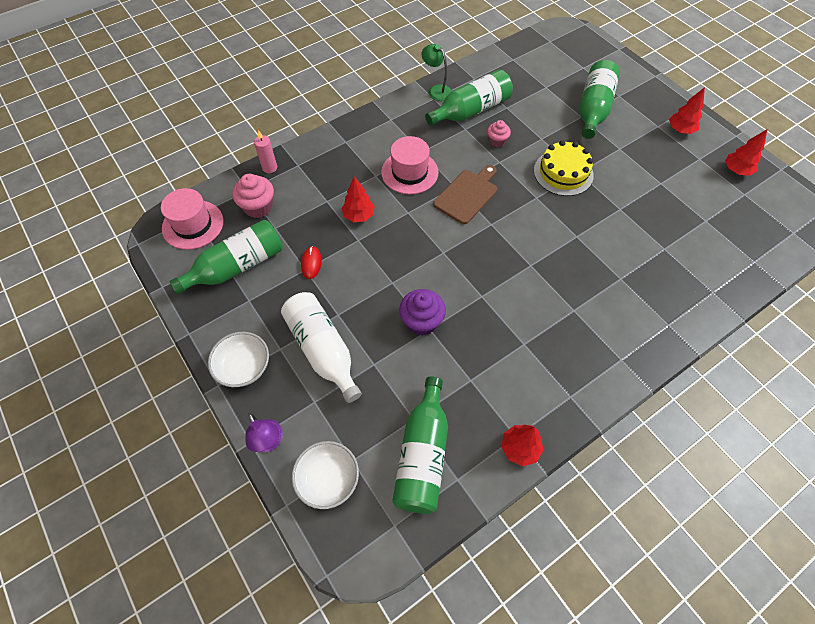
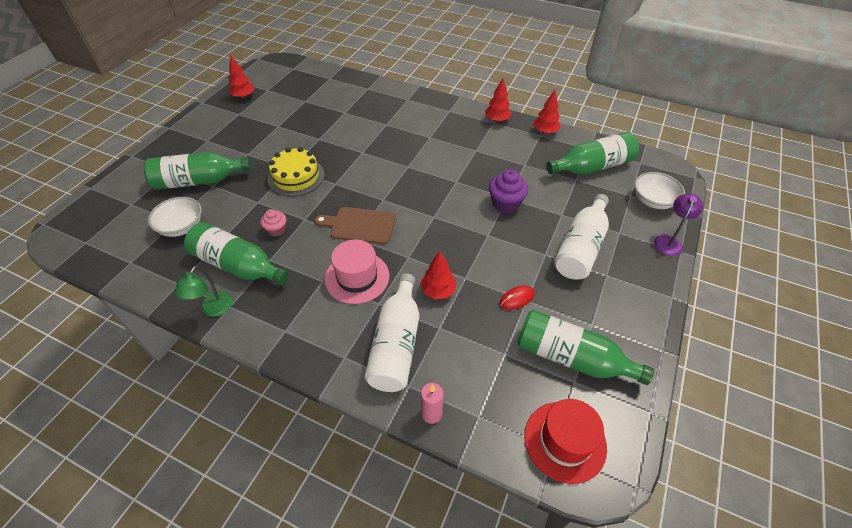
camera: 120 degrees left, 10 degrees down
(193, 225) = (565, 441): pink hat -> red hat
(244, 367) = (643, 289): white bowl -> white bowl (182, 227)
(258, 207) = (492, 387): pink cupcake -> none
(333, 171) = (396, 344): none -> white bottle
(680, 130) = (207, 128): red tree -> red tree (497, 120)

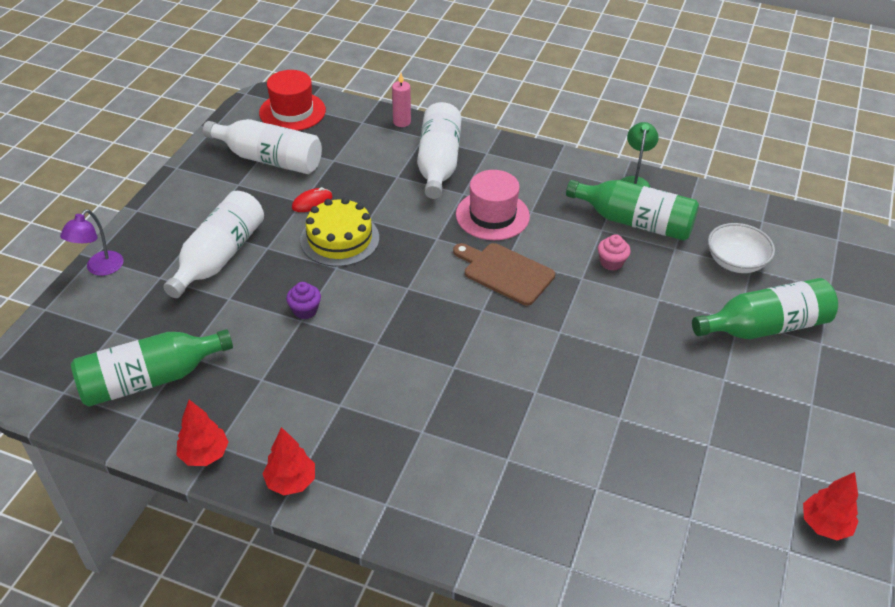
camera: 175 degrees right, 5 degrees down
(296, 177) = (623, 340): yellow cake -> yellow cake (339, 239)
(360, 225) = (505, 272): brown cutting board -> brown cutting board turned 150 degrees counterclockwise
(438, 291) = (399, 206): red tree -> none
(505, 203) = (305, 310): purple cupcake -> purple cupcake, size x0.62
(571, 357) = (269, 159): green bottle -> white bottle
(653, 200) = (85, 324): white bowl -> none

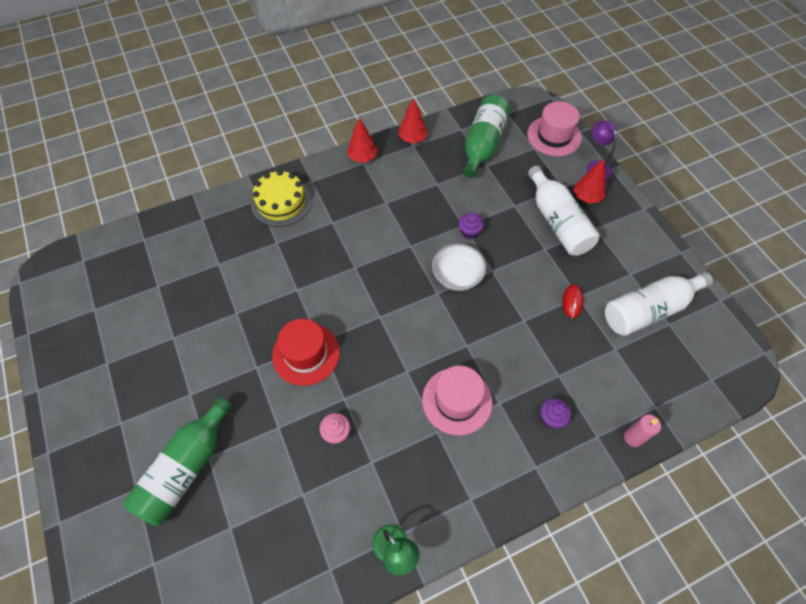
camera: 135 degrees right, 15 degrees up
(74, 326) = (554, 136): none -> pink hat
(292, 111) = (709, 367): red hat -> red hat (306, 354)
(339, 239) = (518, 291): yellow cake -> yellow cake (281, 202)
(438, 163) = (551, 418): white bottle -> purple cupcake
(505, 272) = (395, 357): brown cutting board -> none
(635, 222) = (354, 496): green bottle -> none
(735, 262) = (246, 524): white bowl -> white bowl (457, 276)
(824, 525) = (79, 339): red tree -> red tree (586, 197)

